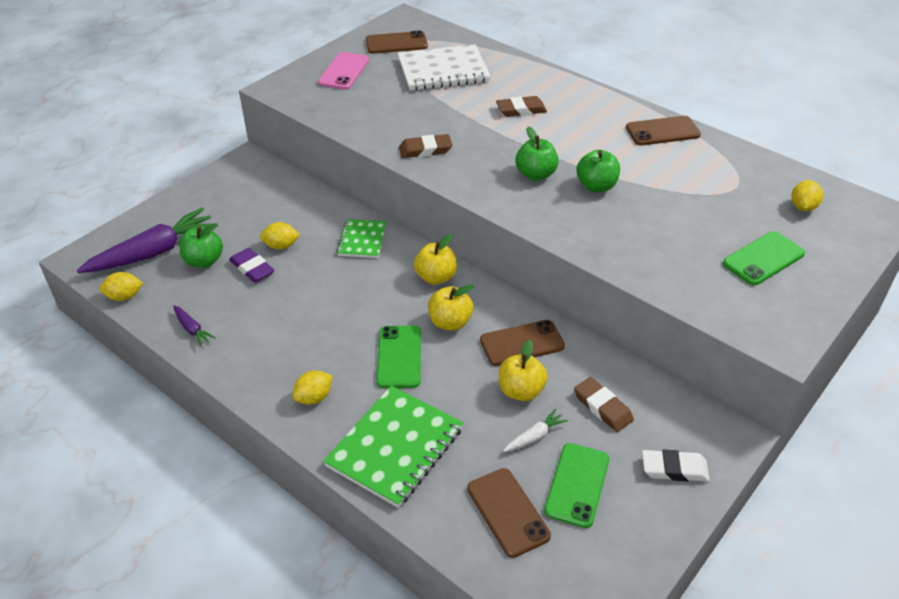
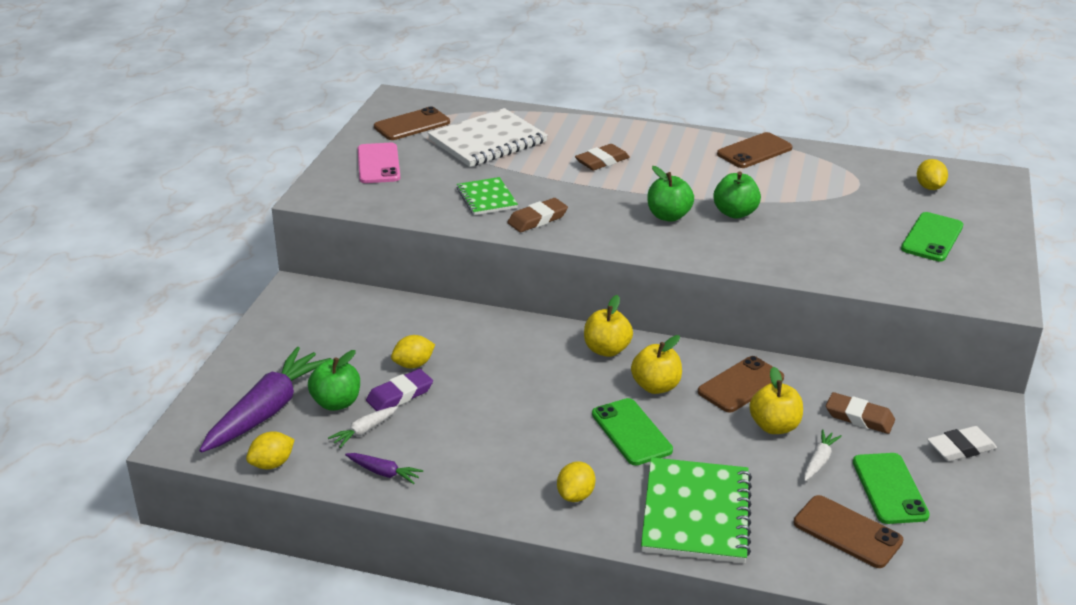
camera: 25 degrees left, 10 degrees down
(205, 290) = (364, 431): none -> white carrot
(252, 268) = (399, 395): purple eraser -> purple eraser turned 60 degrees counterclockwise
(362, 240) = (499, 336): green notebook -> green notebook (486, 198)

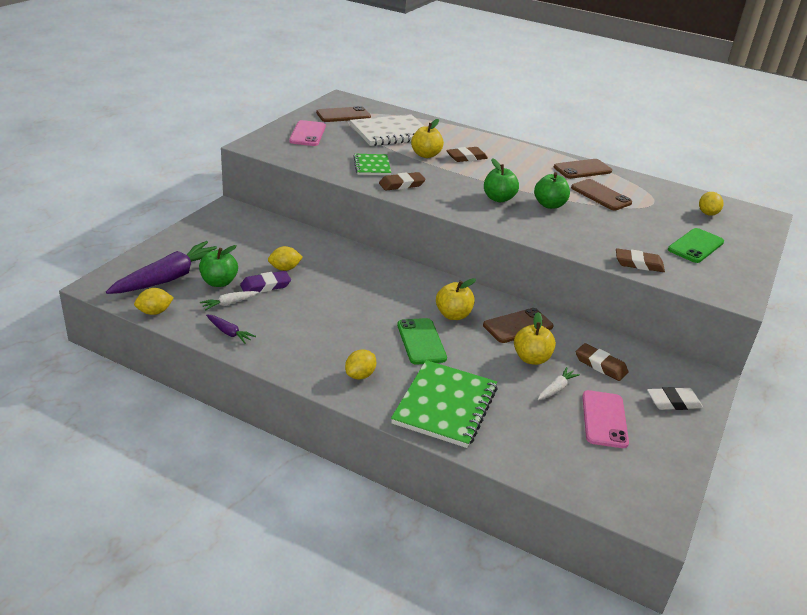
camera: 10 degrees right, 0 degrees up
(606, 350) = (428, 284): yellow apple -> yellow apple (425, 155)
(847, 532) = (557, 443): brown phone -> brown phone (600, 195)
(874, 277) = (638, 264): none -> brown eraser
(889, 488) = (604, 419): green phone -> pink phone

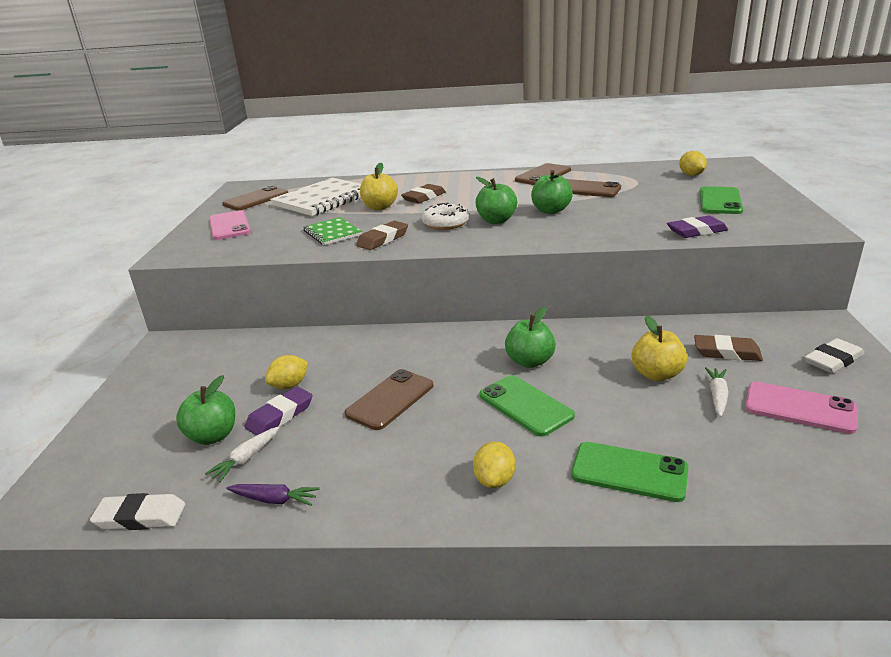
camera: 20 degrees left, 5 degrees down
(154, 312) = (140, 517): yellow lemon -> white eraser
(169, 278) = (135, 458): purple carrot -> none
(445, 405) = (629, 472): green notebook -> green phone
(453, 315) = (530, 361): yellow apple -> green apple
(459, 187) = (446, 223): none -> white donut
(518, 326) = (606, 346): brown phone -> brown phone (390, 400)
(604, 419) = (799, 408): pink phone -> pink phone turned 45 degrees counterclockwise
(638, 264) = (696, 231): brown eraser -> purple eraser

